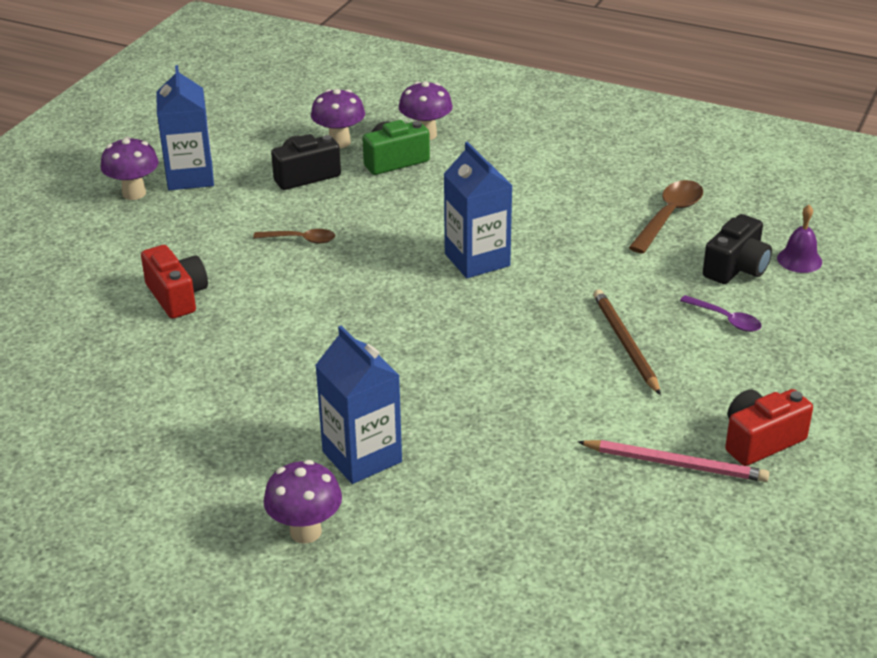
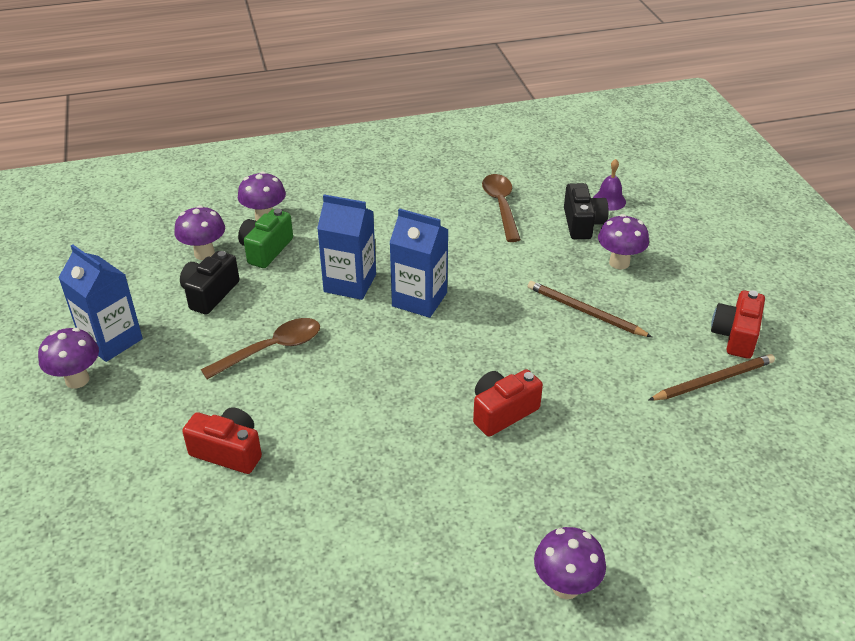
camera: 40 degrees left, 5 degrees up
(301, 239) = (271, 349): brown spoon -> brown spoon, size x1.65
(362, 457) = (529, 500): blue carton -> blue carton (350, 283)
(430, 382) = (502, 412): none -> red camera
(676, 464) = (713, 380): pink pencil -> brown pencil
(726, 319) = (619, 263): purple spoon -> purple mushroom

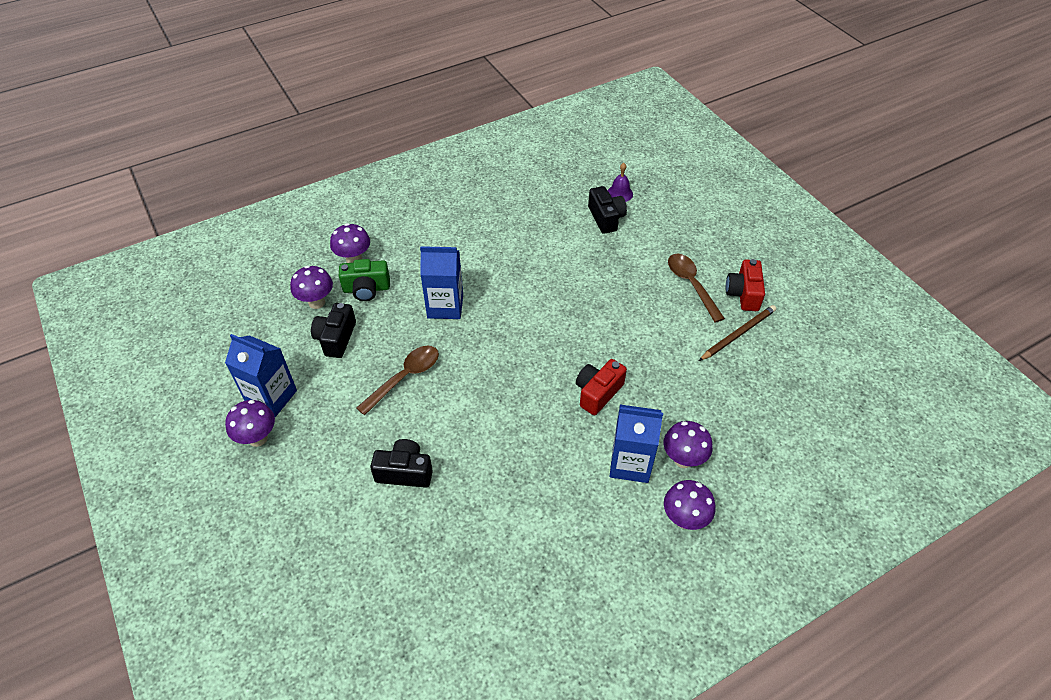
camera: 15 degrees left, 10 degrees up
(228, 451) = (405, 472): red camera -> black camera
(266, 250) = (366, 289): green camera -> green camera turned 105 degrees counterclockwise
(419, 299) = (504, 310): blue carton -> blue carton (630, 463)
(501, 206) = (539, 213): brown spoon -> brown spoon (691, 285)
(585, 311) = (631, 295): brown pencil -> none
(619, 263) = (643, 248): purple mushroom -> purple mushroom (683, 459)

